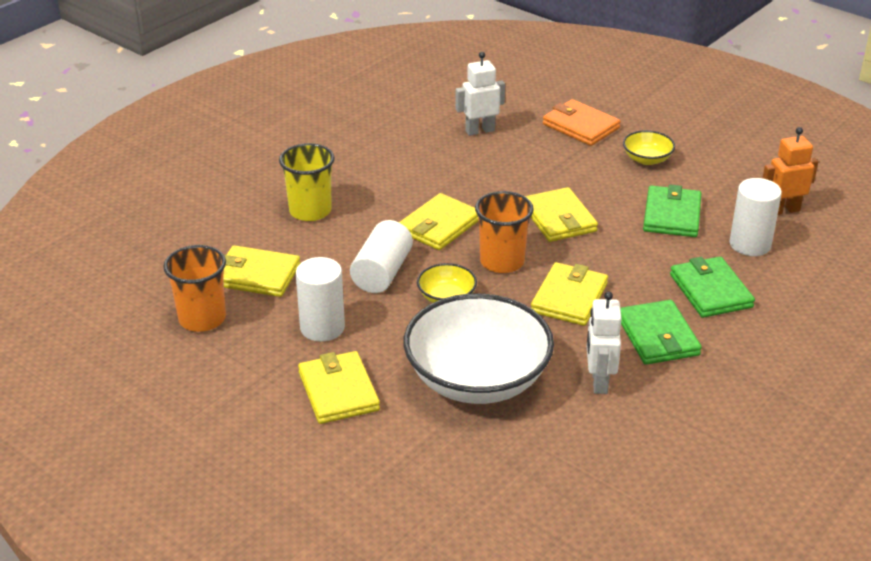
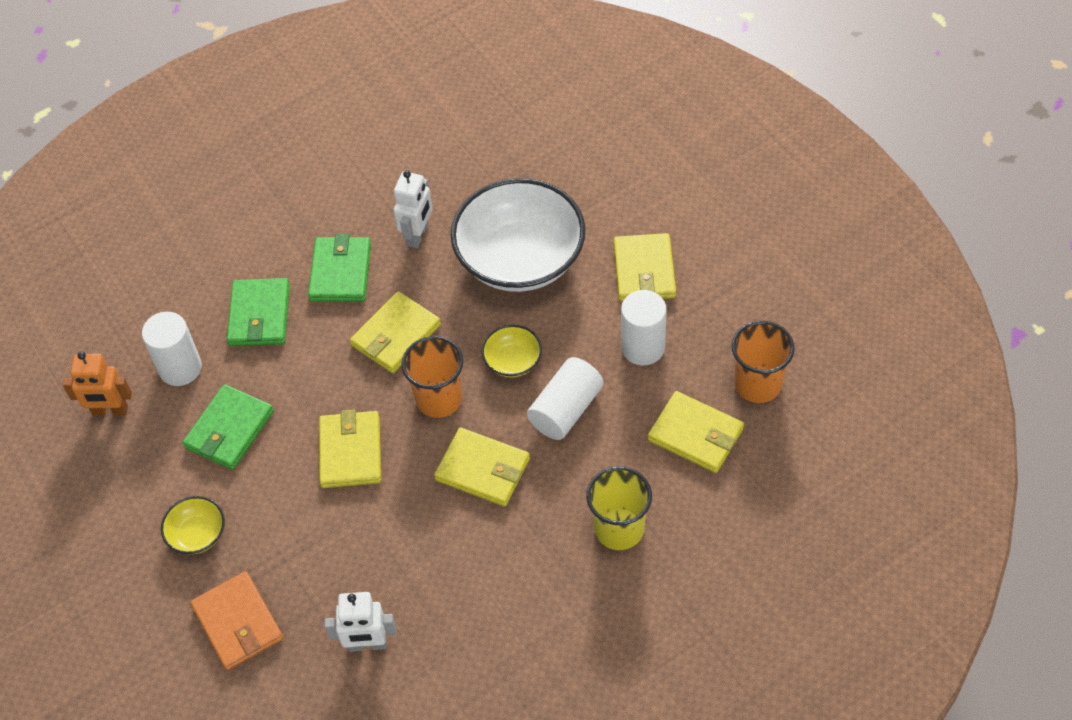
camera: 160 degrees left, 20 degrees up
(439, 226) = (483, 470): yellow wallet -> yellow wallet turned 60 degrees clockwise

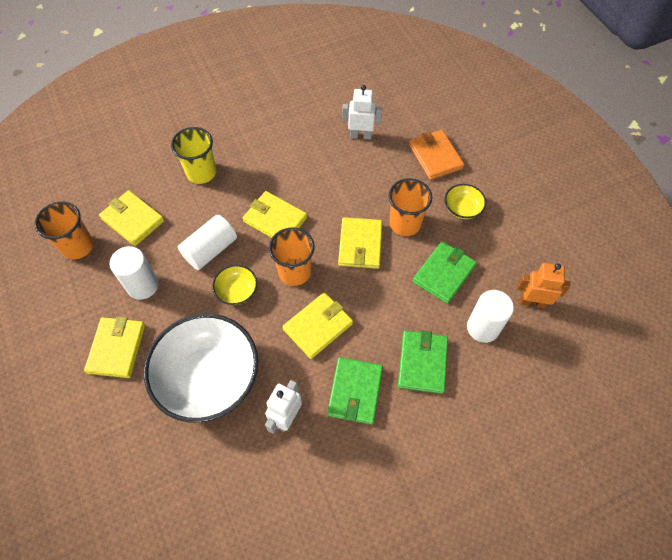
camera: 175 degrees left, 5 degrees up
(286, 495) = (405, 223): none -> orange cup

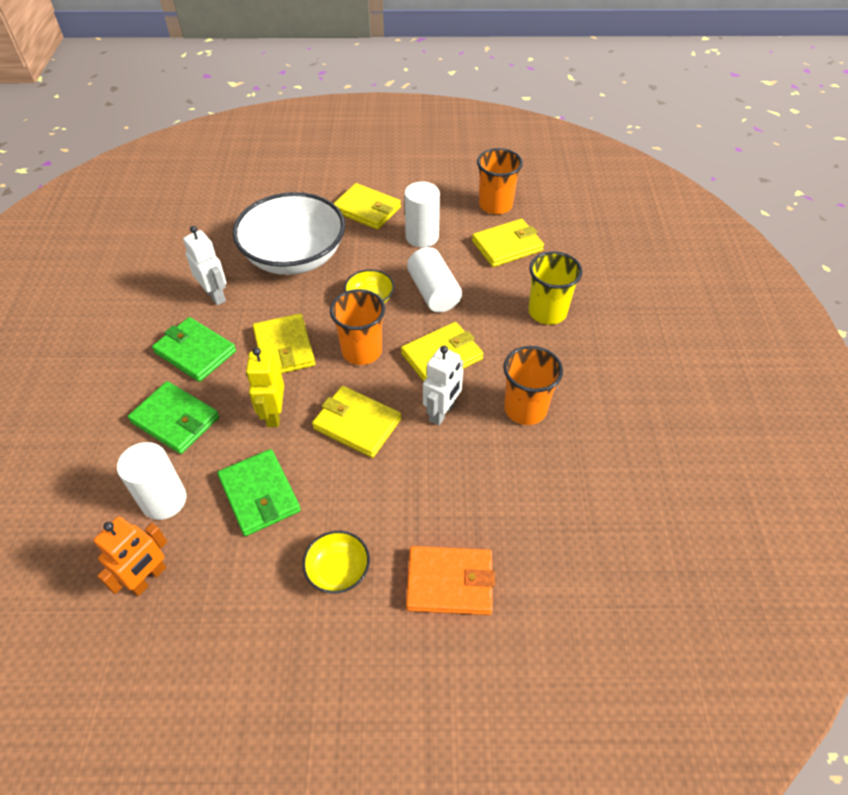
camera: 115 degrees right, 10 degrees down
(360, 135) = (536, 498): white robot -> white robot (442, 412)
(381, 299) = (274, 414): none -> yellow robot
(405, 223) = (358, 485): orange cup -> orange cup (525, 409)

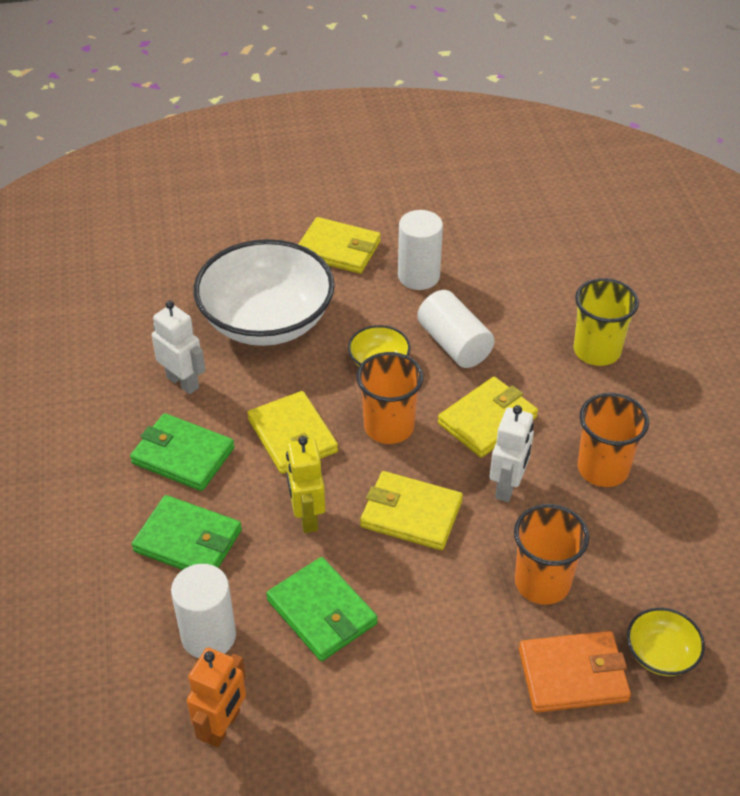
camera: 10 degrees left, 5 degrees down
(338, 570) = (442, 682): yellow bowl -> yellow bowl (661, 654)
(495, 205) = (497, 225): orange cup -> orange cup (542, 582)
(507, 246) = (526, 275): yellow wallet -> none

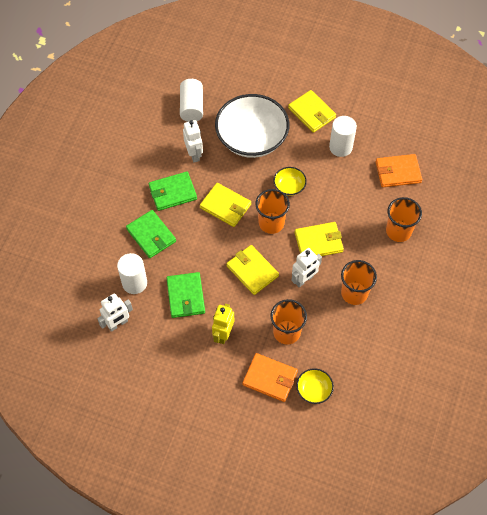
camera: 30 degrees right, 15 degrees up
(183, 455) = (172, 192): green wallet -> green wallet turned 75 degrees counterclockwise
(223, 726) = (118, 324): orange robot -> white robot
(292, 436) = (225, 206): yellow wallet -> yellow wallet turned 60 degrees counterclockwise
(307, 517) = (207, 249): yellow robot -> yellow robot (223, 334)
(454, 344) = (331, 194): white cylinder -> white cylinder (192, 107)
(530, 274) = (398, 172): none -> orange wallet
(597, 351) = (398, 231): yellow cup -> orange cup

